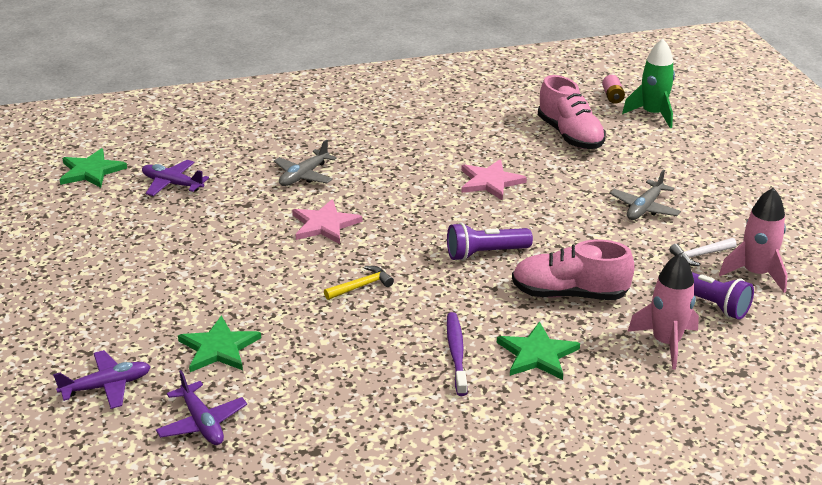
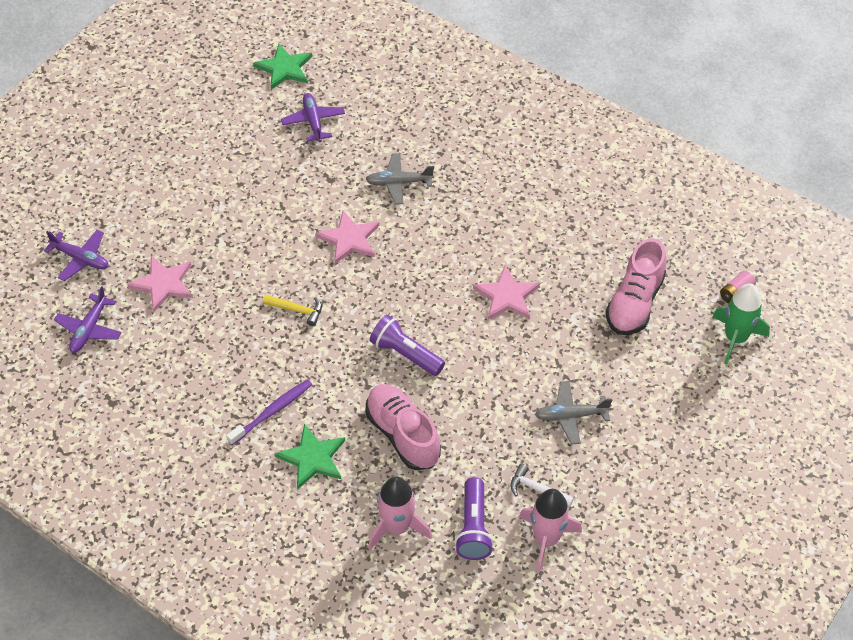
camera: 50 degrees right, 20 degrees up
(219, 348) = (163, 284): green star -> pink star

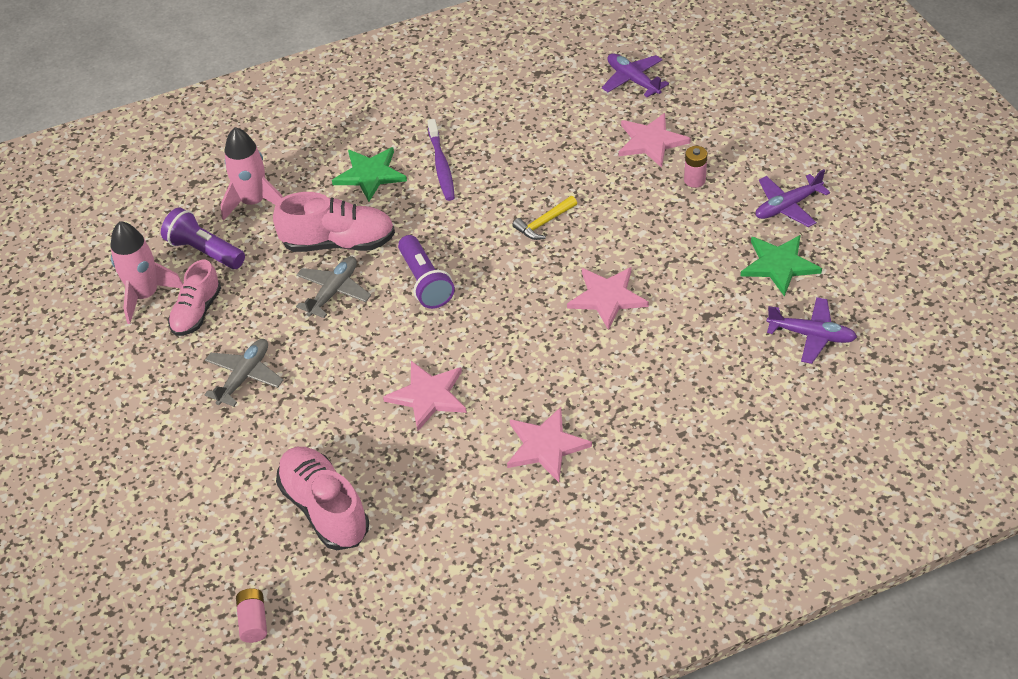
camera: 125 degrees right, 5 degrees down
(81, 259) = (726, 97): purple plane -> purple plane (787, 206)
(194, 239) = (694, 180): none -> pink battery
(284, 68) = (924, 343): green star -> green star (779, 265)
(399, 183) = (660, 373): grey plane -> grey plane (333, 291)
(405, 354) = (425, 282): purple flashlight -> purple flashlight turned 90 degrees clockwise
(500, 214) = (546, 446): none -> pink star
(537, 489) = (197, 312): white hammer -> pink shoe
(735, 338) = (199, 580): green rocket -> none

